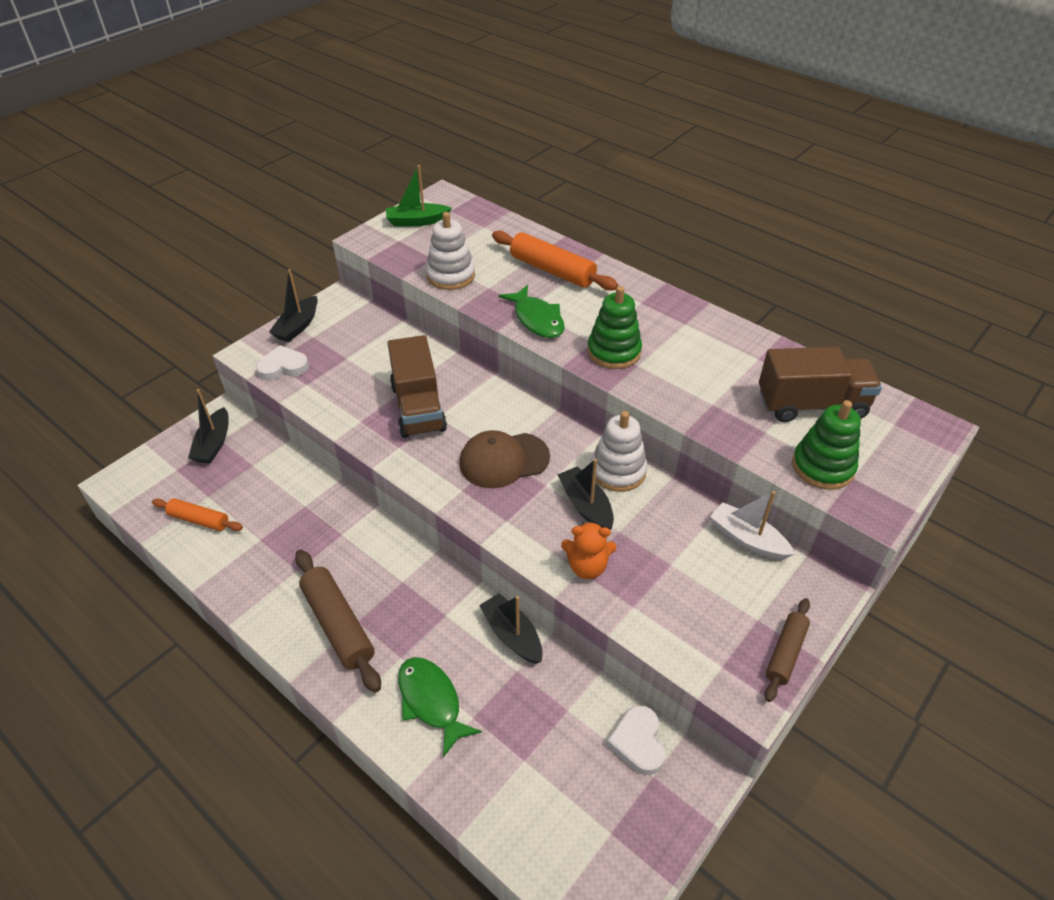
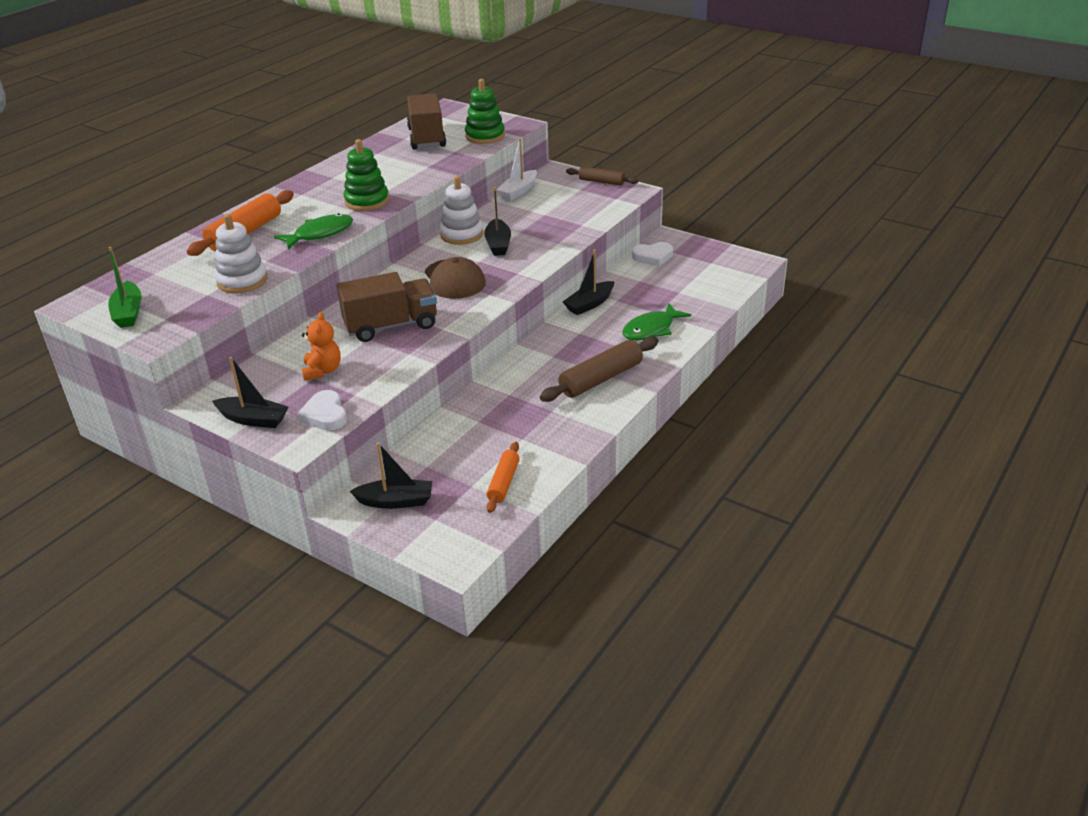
camera: 95 degrees left, 10 degrees down
(586, 506) = (498, 244): black boat -> black boat turned 60 degrees counterclockwise
(587, 566) = (553, 240): orange teddy bear -> orange teddy bear (322, 371)

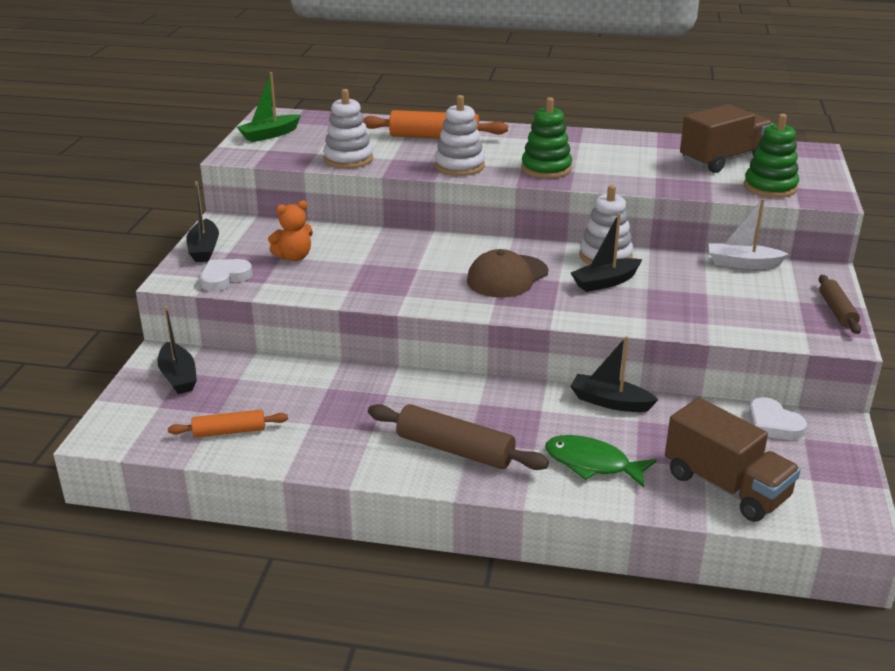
camera: 65 degrees right, 5 degrees down
(320, 234) = (459, 166): green fish -> white stacking toy
(391, 326) = (392, 268): brown truck -> brown truck (725, 486)

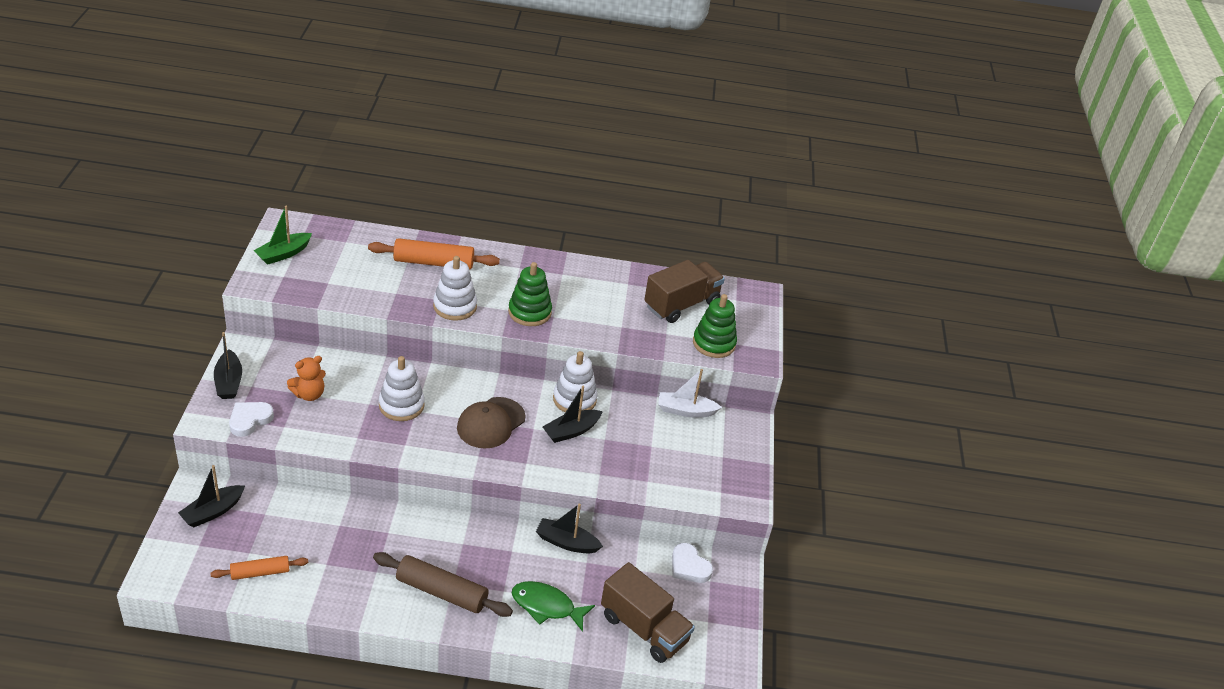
camera: 10 degrees left, 10 degrees up
(178, 377) = (213, 511): black boat -> black boat turned 75 degrees clockwise
(348, 159) = (356, 293): white stacking toy -> white stacking toy (401, 405)
(837, 311) = (749, 468): brown rolling pin -> none

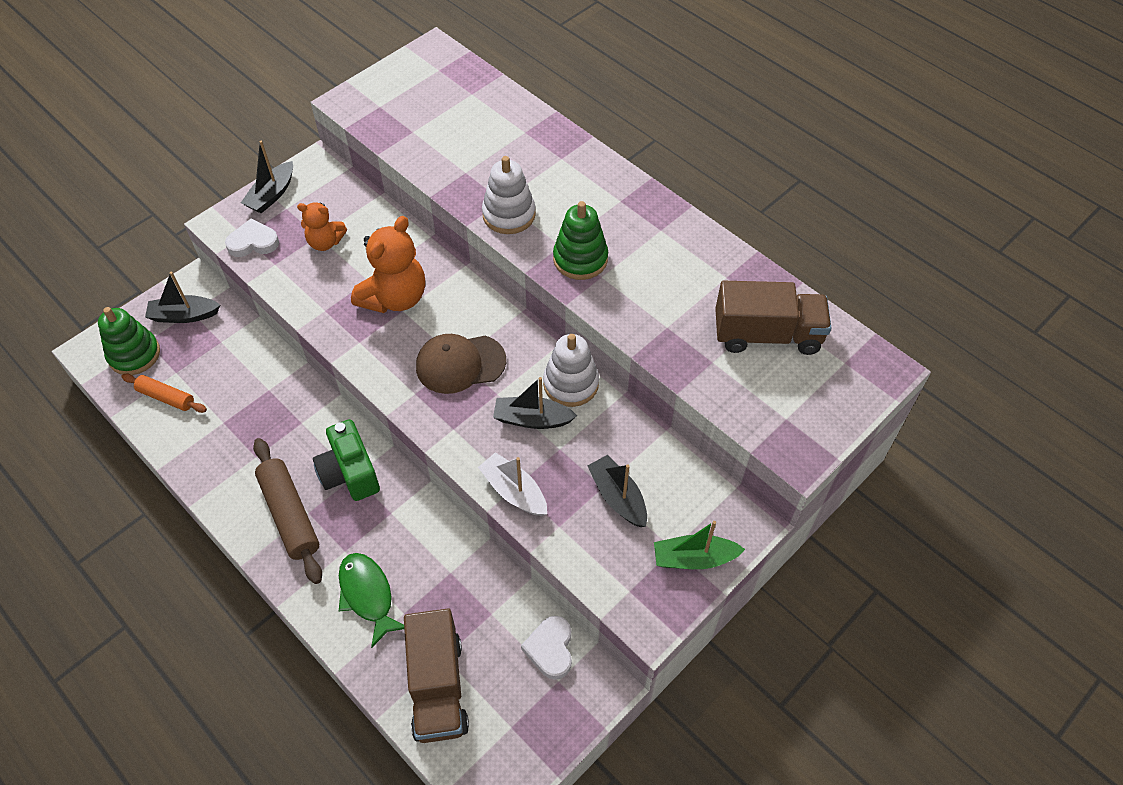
camera: 45 degrees right, 15 degrees up
(283, 254) = (402, 82): green boat -> green boat (694, 558)
(401, 405) = (395, 298): white stacking toy -> orange teddy bear
(434, 262) = (535, 155): orange rolling pin -> none
(458, 543) = (350, 473): none -> green camera
(567, 542) = (451, 538): black boat -> black boat (618, 497)
(685, 410) = (683, 466): white boat -> white boat (514, 491)
(714, 343) = (759, 405): green stacking toy -> green stacking toy (134, 354)

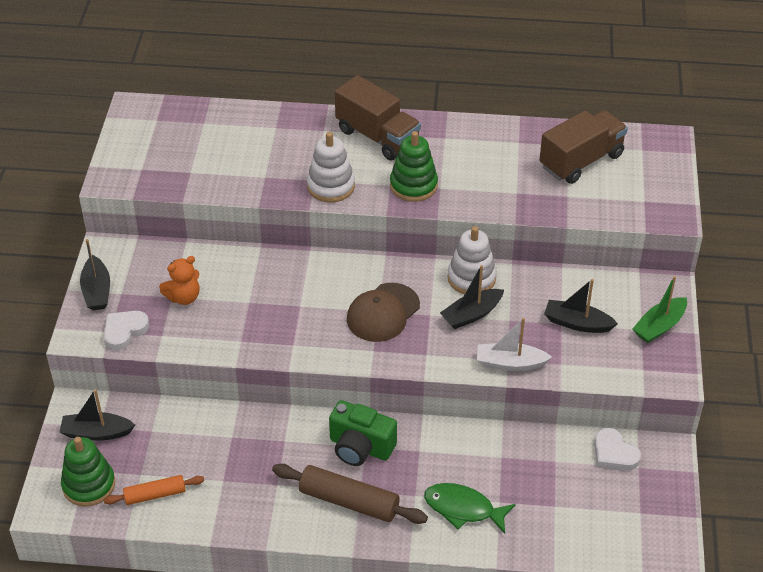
camera: 40 degrees left, 10 degrees down
(184, 315) = (97, 433): black boat -> black boat turned 45 degrees clockwise
(395, 298) = (284, 301): orange teddy bear -> none
(437, 687) = (571, 525): brown truck -> brown truck (377, 137)

